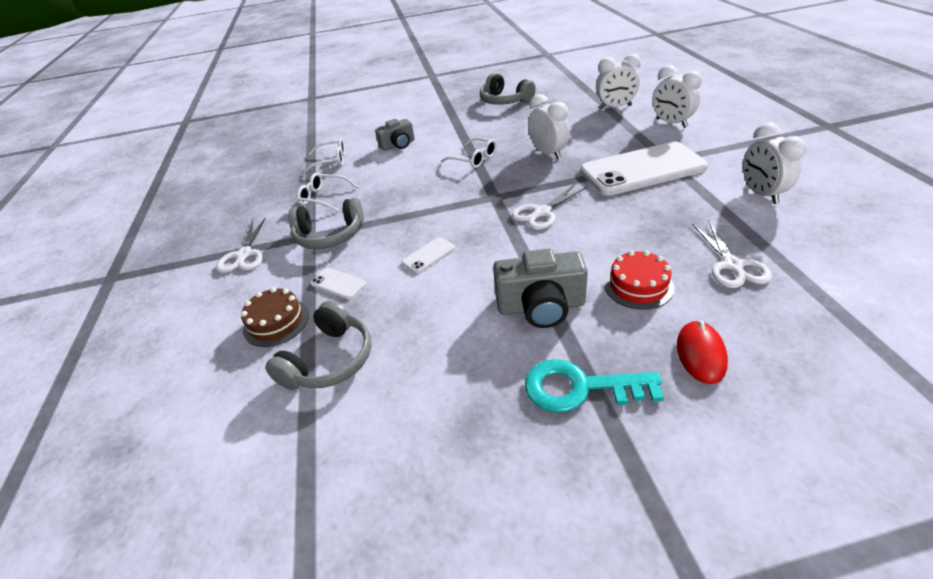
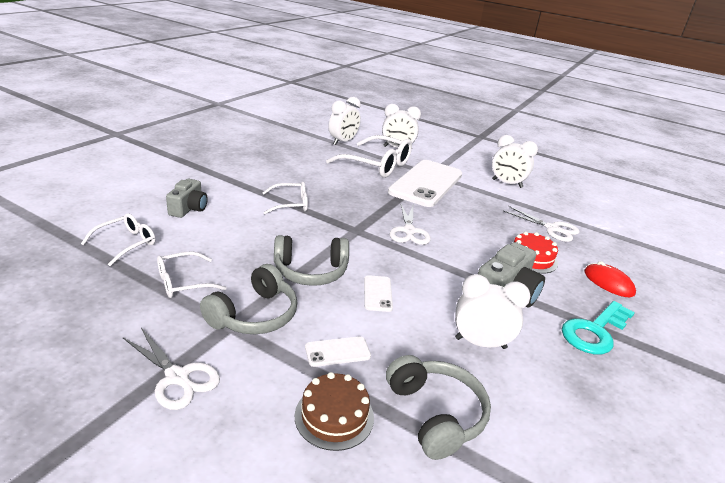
camera: 55 degrees left, 10 degrees down
(505, 101) = (240, 149): grey headphones -> grey headphones (310, 271)
(548, 153) = (346, 186): white clock -> white clock (480, 343)
(615, 138) = (376, 165): none -> white glasses

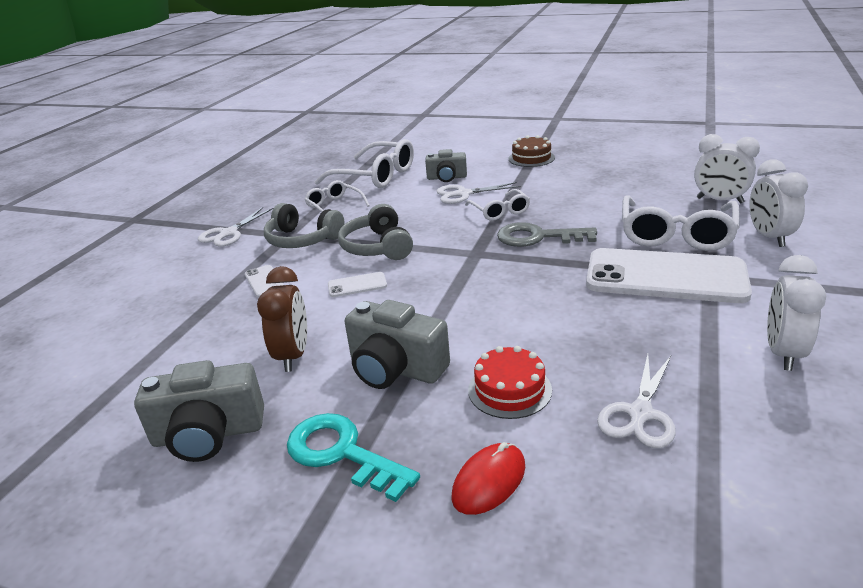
camera: 85 degrees right, 0 degrees up
(126, 244) = (375, 176): white glasses -> white glasses, size x1.79
(334, 416) = (192, 294): brown cake -> brown cake (531, 158)
(348, 203) = (537, 237): none -> grey key
(409, 231) = (502, 284): white scissors -> white scissors (463, 194)
(435, 414) = (192, 338): grey headphones -> none
(480, 343) = (293, 355): white clock -> brown clock
(583, 400) = (208, 434): none -> grey camera

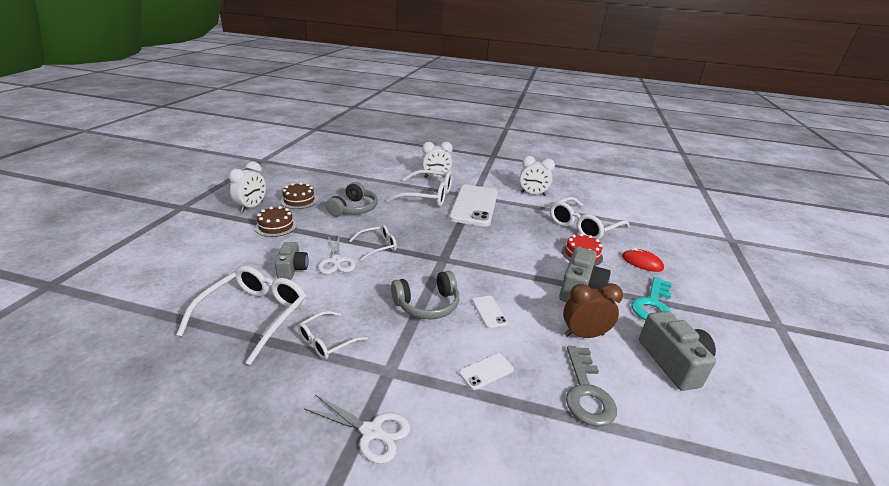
camera: 100 degrees left, 0 degrees up
(302, 240) = (403, 356): grey headphones -> grey headphones (354, 209)
(537, 237) = (423, 235): grey key -> grey key (586, 392)
(602, 158) = (299, 200): none -> brown cake
(640, 414) = (583, 226): white scissors -> white glasses
(719, 200) = (389, 179): white clock -> white clock (252, 207)

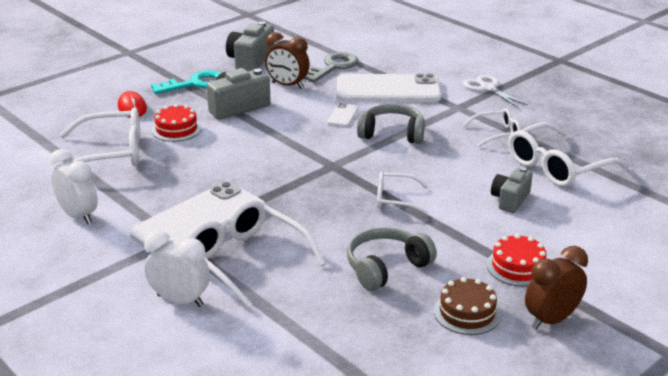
camera: 145 degrees left, 0 degrees up
(252, 207) = (551, 320): white clock -> brown clock
(276, 226) = (517, 267): brown cake -> red cake
(336, 261) = (456, 195): white scissors -> none
(486, 371) = (388, 90): white phone -> white phone, size x2.49

